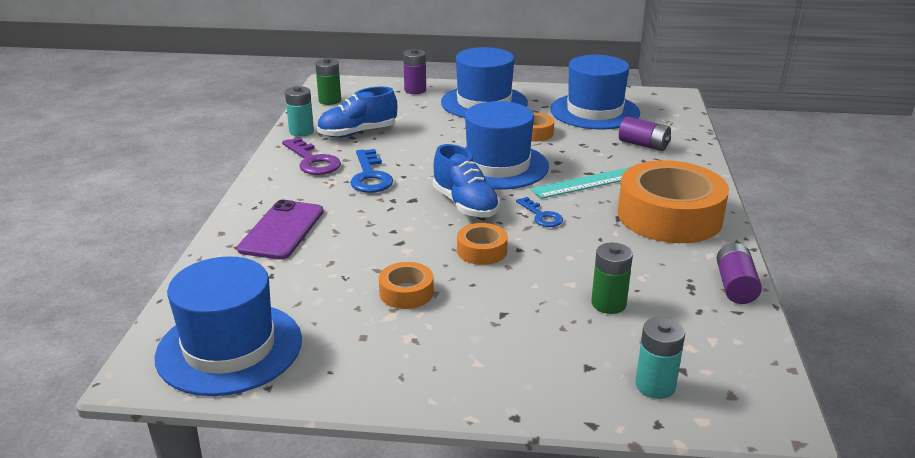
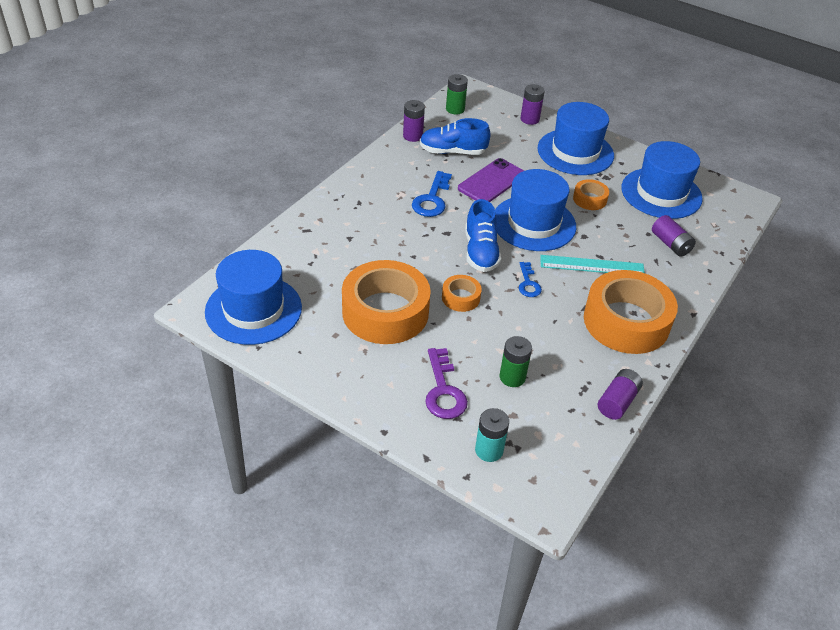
camera: 25 degrees right, 15 degrees up
(282, 230) = (340, 227): purple phone -> purple phone (491, 182)
(301, 131) = (413, 136): turquoise battery -> purple battery
(313, 161) = (402, 169): purple key -> purple key (443, 390)
(406, 292) = (385, 312): orange tape -> orange tape, size x2.20

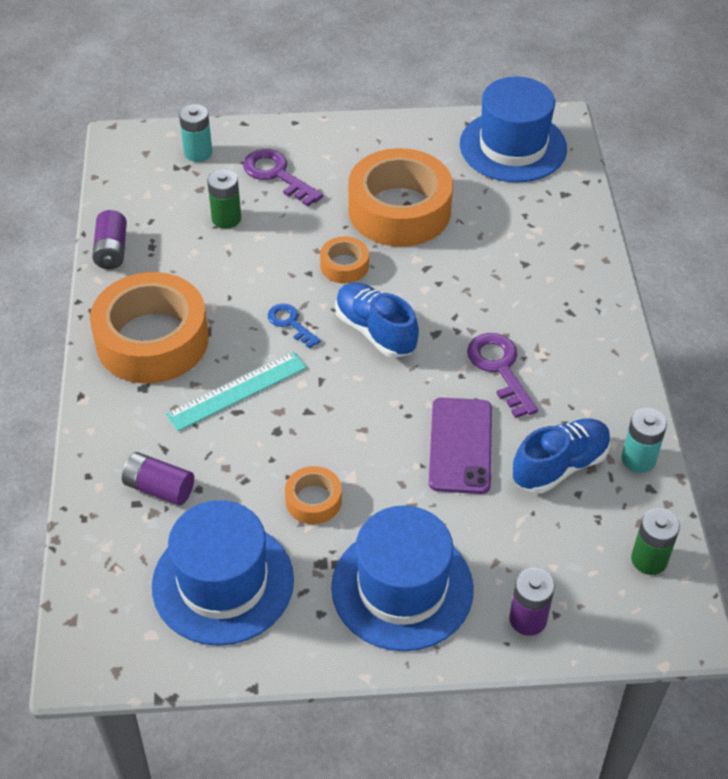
camera: 145 degrees right, 5 degrees up
(413, 136) = (638, 459): purple battery -> turquoise battery
(432, 199) = (500, 368): blue key -> purple key
(533, 223) = (351, 410): blue hat -> none

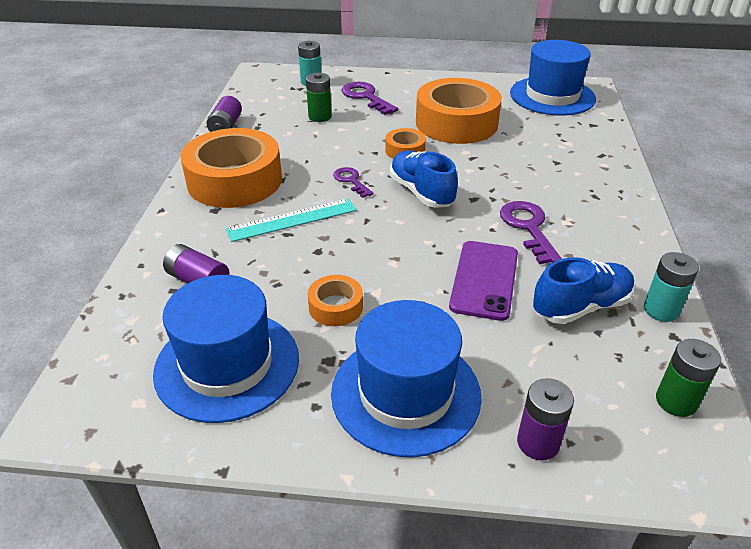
camera: 10 degrees right, 10 degrees down
(290, 323) = (351, 181): blue key -> purple key

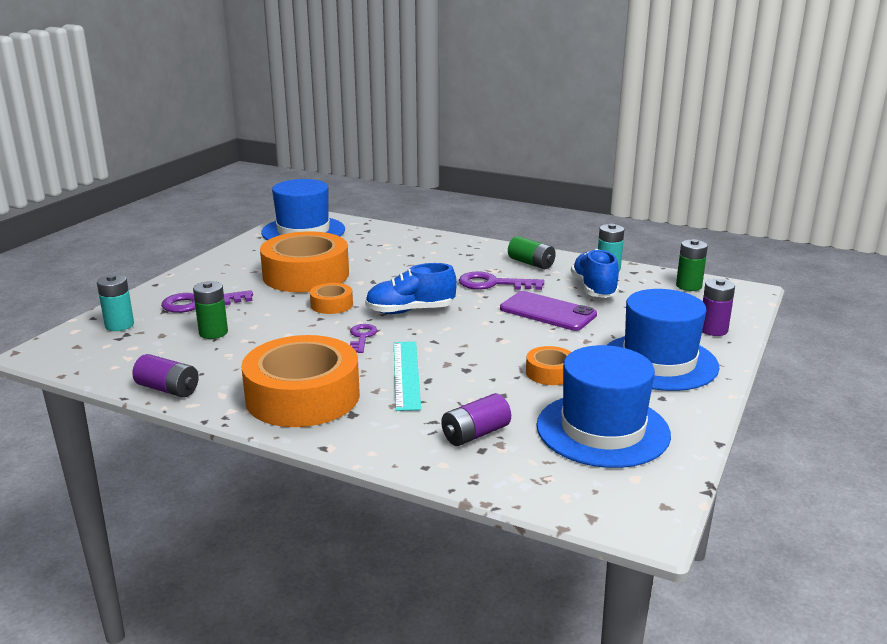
camera: 70 degrees left, 15 degrees down
(351, 181) = (362, 337): purple key -> purple key turned 105 degrees clockwise
(613, 243) = (531, 263): none -> green battery

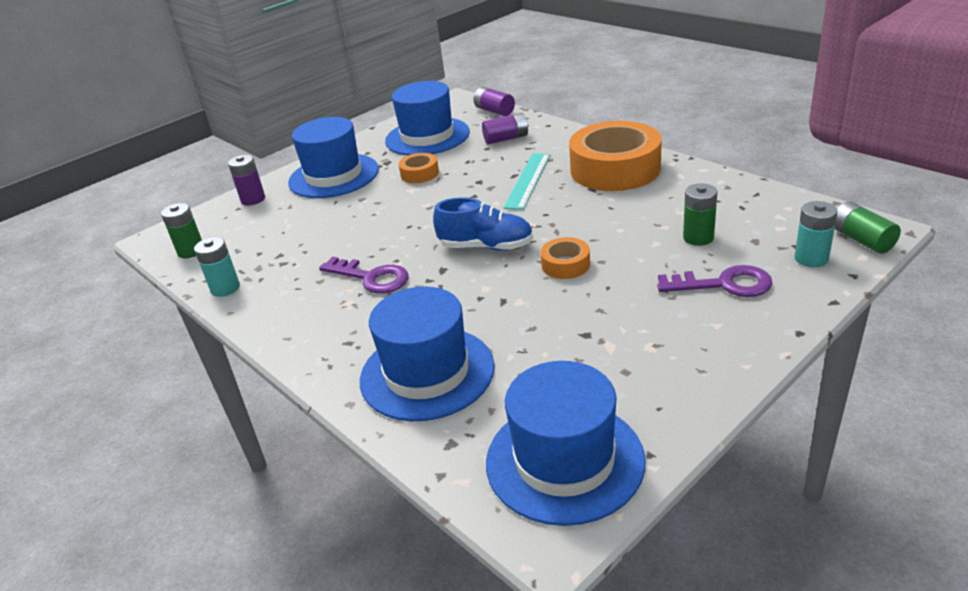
camera: 155 degrees left, 10 degrees up
(168, 389) = (727, 182): purple battery -> purple battery (494, 111)
(306, 275) = (584, 324): orange tape -> none
(362, 337) = (549, 219): purple key -> none
(401, 248) = (427, 373): none -> blue hat
(531, 263) = (294, 310): green battery -> green battery (862, 240)
(548, 312) = (358, 232): purple phone -> none
(594, 289) = (281, 257): blue shoe -> none

